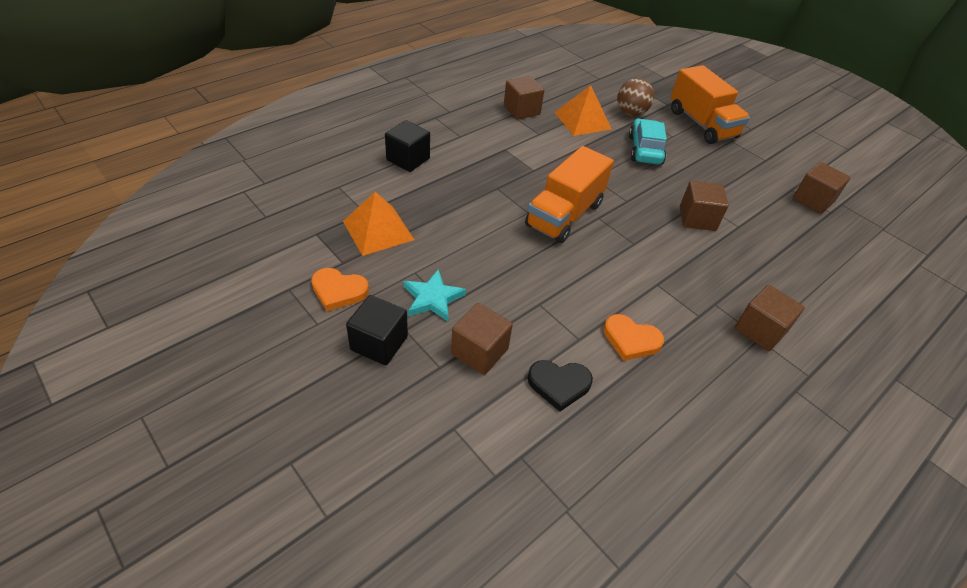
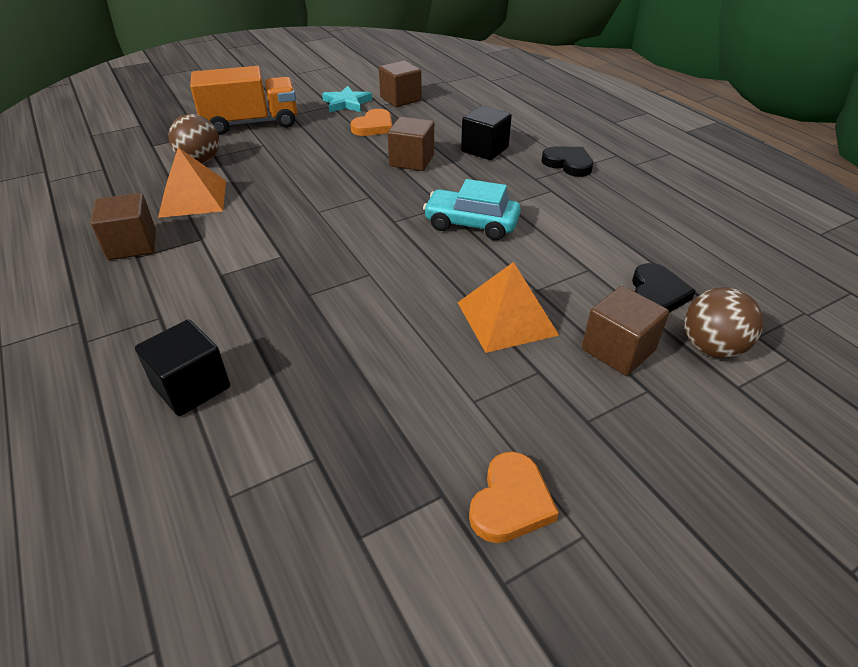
camera: 75 degrees left, 5 degrees down
(378, 230) = (370, 440): orange pyramid -> orange pyramid (507, 318)
(379, 343) = (616, 452): black cube -> black cube (484, 149)
(432, 298) = (528, 385): turquoise star -> turquoise star (346, 103)
(496, 416) = (711, 348): none -> brown ball
(564, 215) = (383, 245): orange truck -> none
(631, 340) = (587, 235): orange heart -> orange heart (374, 126)
(644, 150) = (281, 167): turquoise car -> turquoise car (471, 224)
(760, 330) = (568, 164): brown cube -> black heart

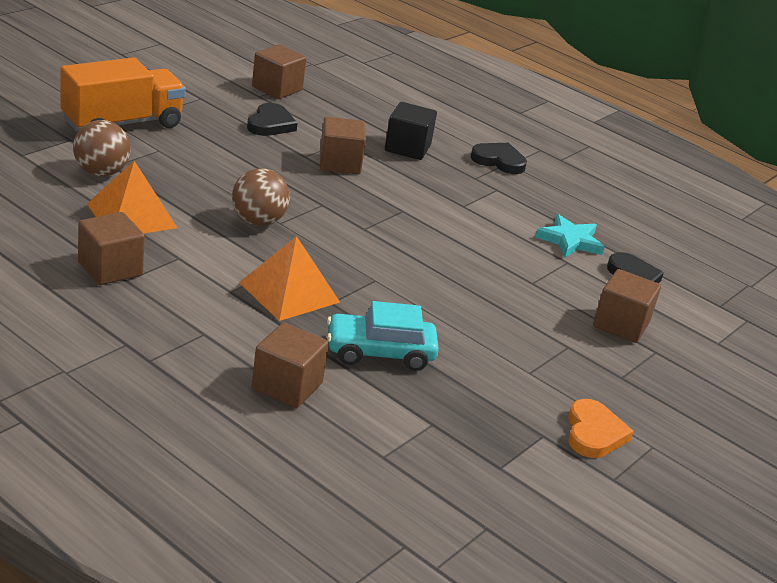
camera: 25 degrees left, 10 degrees down
(192, 387) = (287, 386): black cube -> brown cube
(346, 103) = (217, 95): turquoise star -> turquoise star (570, 241)
(374, 126) = (270, 124): orange heart -> black heart
(471, 224) = (441, 227): turquoise car -> turquoise car (380, 353)
(507, 318) = (520, 308): orange pyramid -> orange pyramid (289, 292)
(711, 348) = (689, 317): brown ball -> brown ball (258, 221)

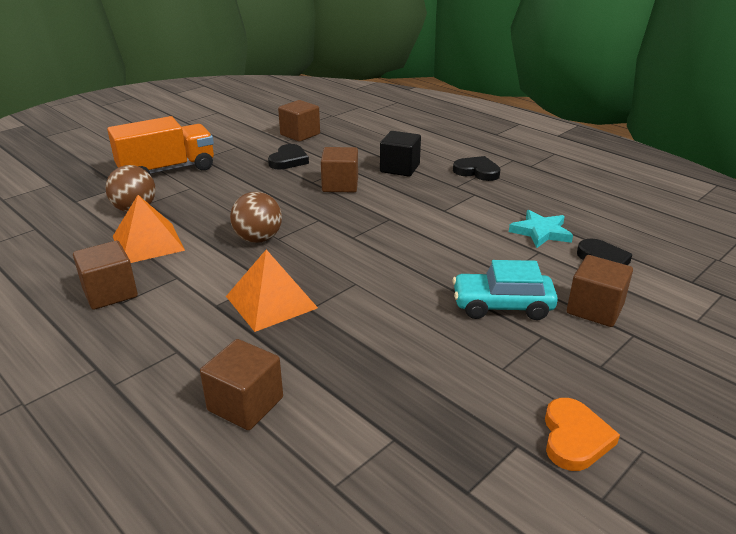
camera: 10 degrees right, 0 degrees up
(380, 353) = (348, 358): turquoise car -> turquoise car (502, 306)

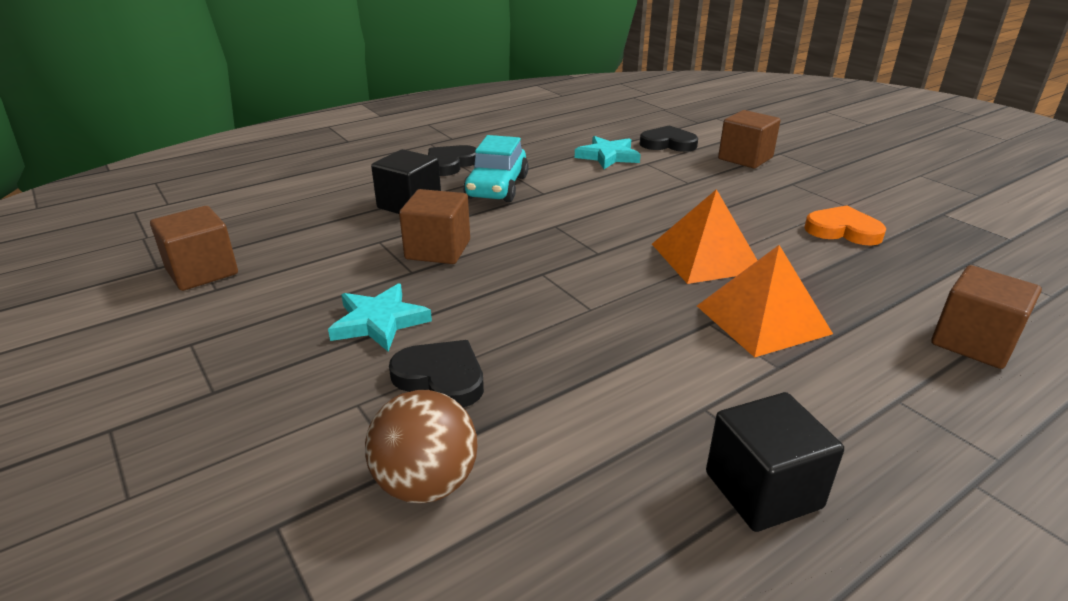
camera: 80 degrees left, 0 degrees up
(110, 293) = (763, 490): brown cube -> black cube
(148, 243) = (583, 451): orange pyramid -> orange pyramid (705, 257)
(167, 170) = (241, 443): orange truck -> none
(258, 181) = (379, 322): none -> turquoise star
(258, 239) = (590, 326): brown ball -> none
(288, 160) = (311, 288): black heart -> black heart (441, 378)
(502, 306) = (747, 191): turquoise car -> turquoise car (497, 187)
(574, 438) = (921, 193): orange heart -> orange heart (843, 230)

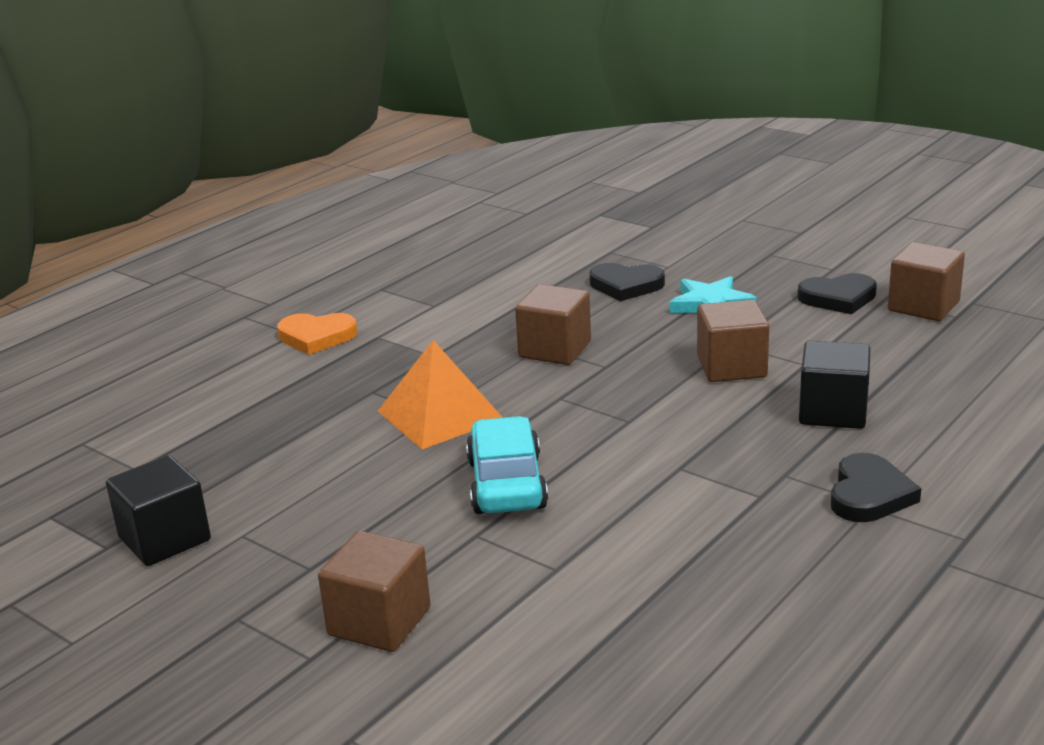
camera: 165 degrees right, 5 degrees down
(426, 484) = (590, 249): brown ball -> none
(497, 187) = (751, 463): turquoise car -> turquoise car (506, 484)
(608, 156) = (628, 572): turquoise star -> none
(668, 143) = (531, 639): black heart -> black heart (838, 298)
(762, 319) = (385, 366): orange pyramid -> none
(763, 490) = (397, 279): black cube -> black cube (165, 539)
(843, 230) = (266, 485): orange heart -> orange heart (316, 337)
(973, 342) = (204, 382): brown cube -> brown cube (555, 349)

